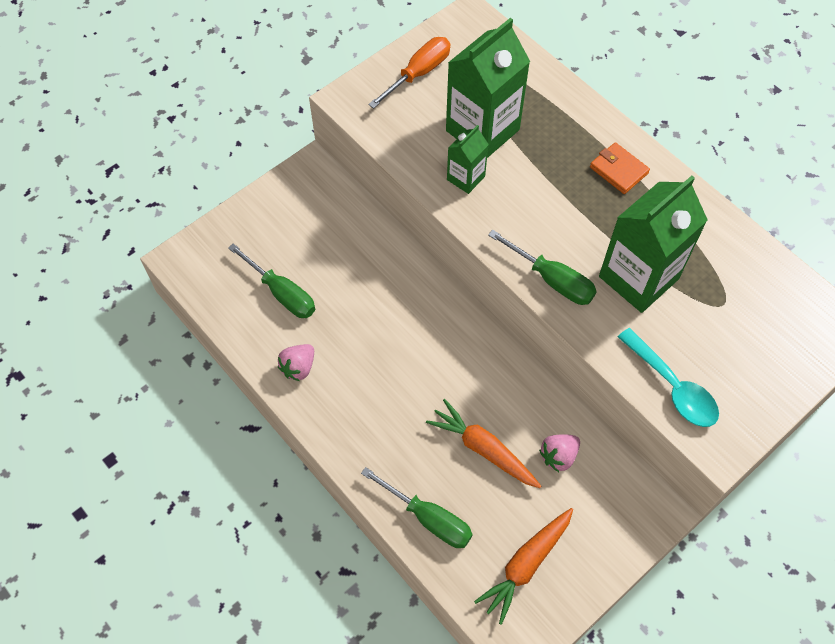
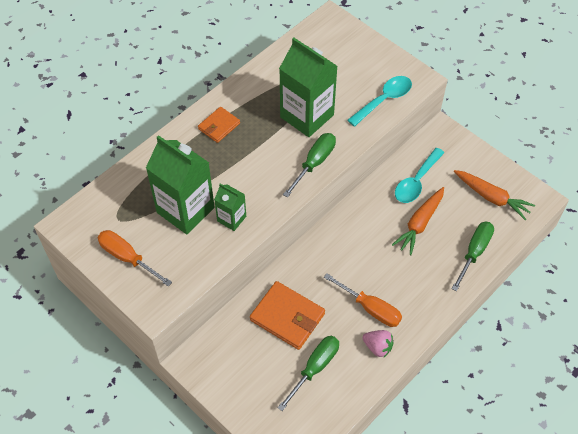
camera: 95 degrees left, 5 degrees down
(354, 366) = (371, 309): none -> orange screwdriver
(355, 269) = (287, 317): none -> orange wallet
(558, 456) = (416, 182): pink strawberry -> turquoise spoon

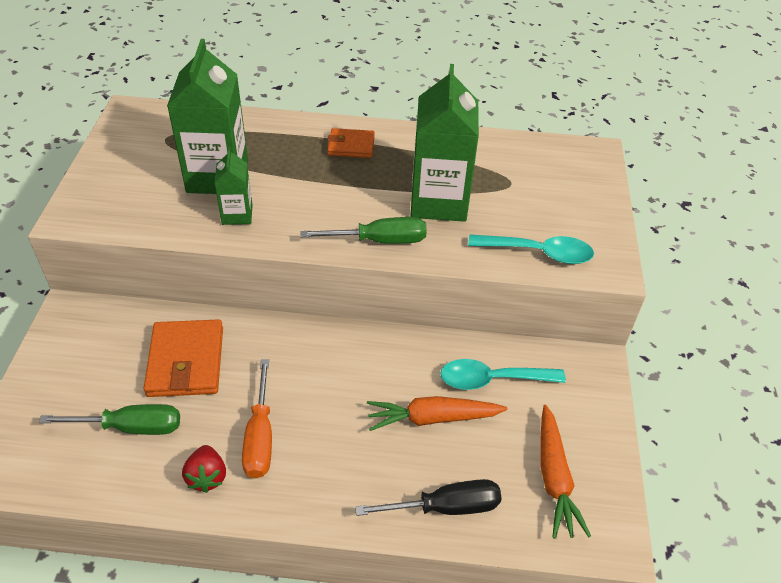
camera: 50 degrees right, 10 degrees down
(127, 257) = (121, 167): orange screwdriver -> none
(377, 347) = (207, 477): pink strawberry -> red strawberry
(474, 252) = (446, 507): green screwdriver -> black screwdriver

